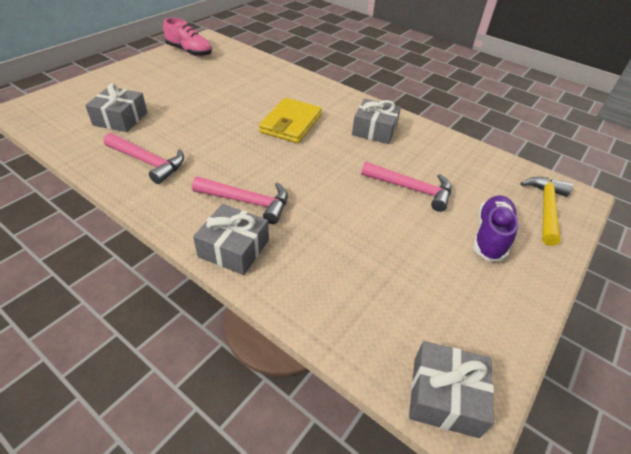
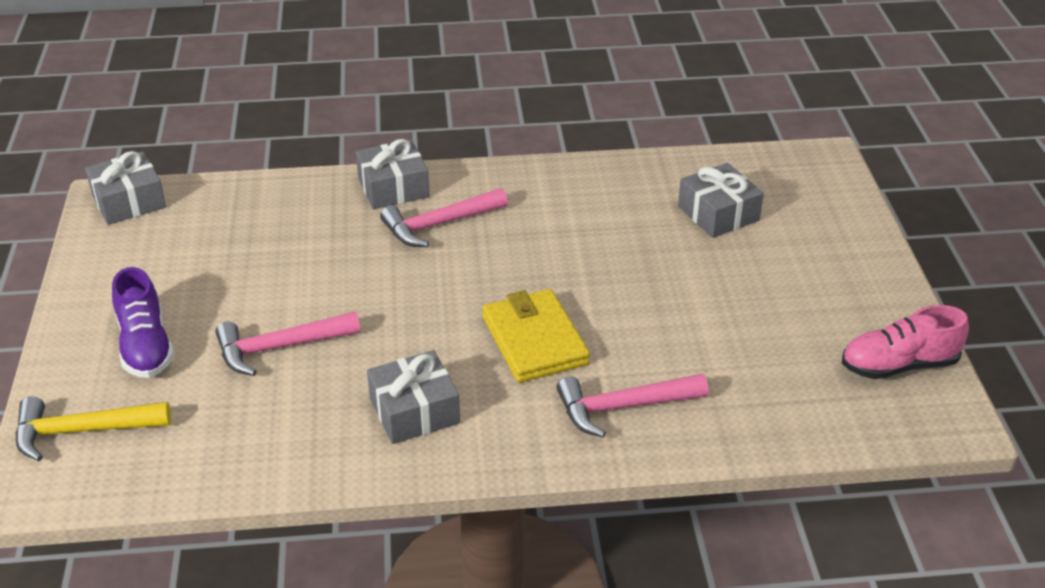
camera: 140 degrees right, 5 degrees down
(148, 162) = (594, 196): pink hammer -> pink hammer (623, 407)
(546, 208) = (83, 431): yellow hammer -> yellow hammer turned 105 degrees clockwise

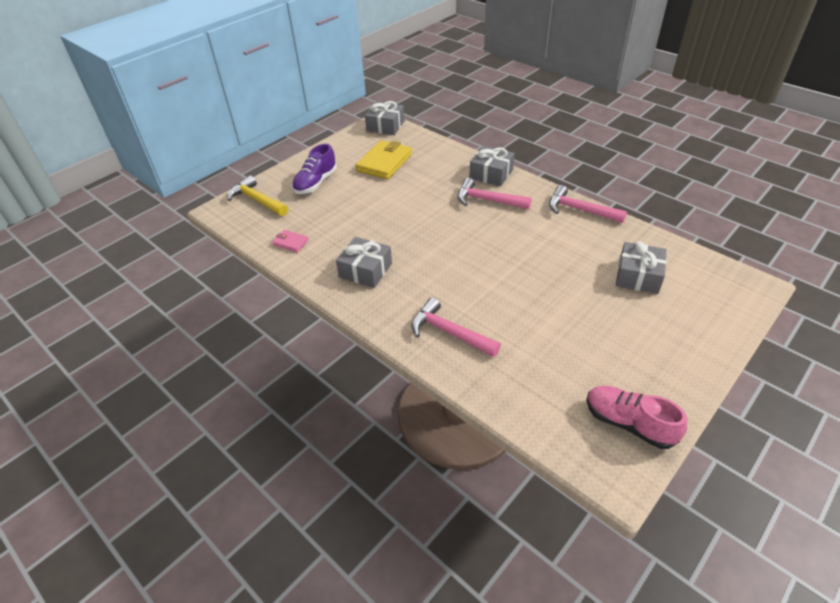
camera: 50 degrees right, 5 degrees up
(246, 450) = (291, 242): none -> pink wallet
(280, 347) = (356, 212): pink hammer -> pink hammer (580, 210)
(534, 340) = (455, 276): yellow wallet -> yellow wallet (384, 163)

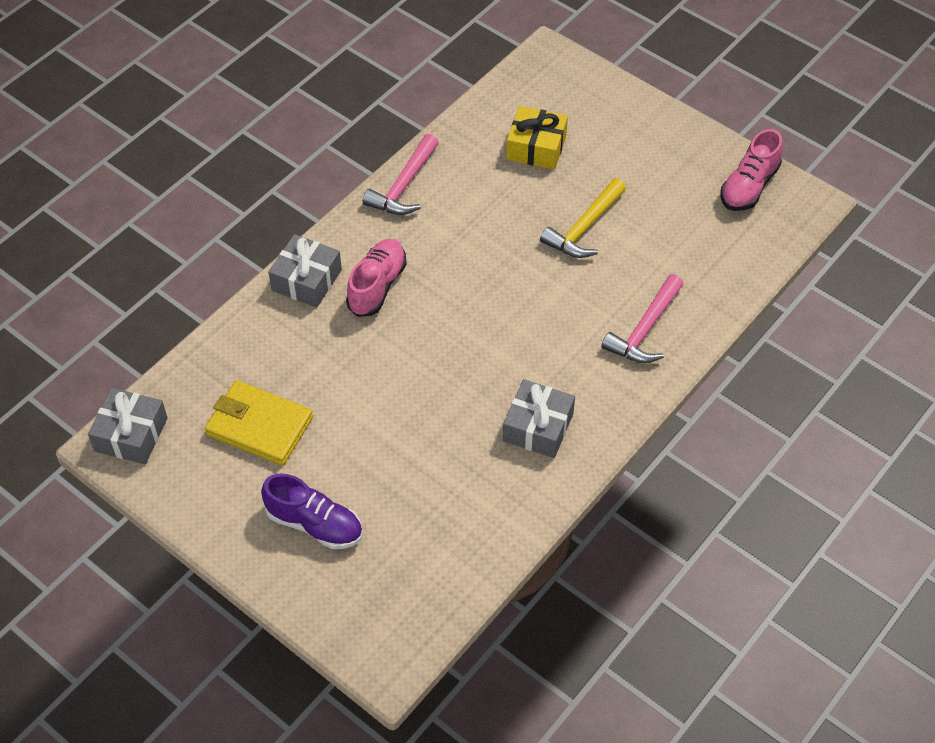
camera: 95 degrees left, 10 degrees up
(257, 200) = (363, 608): yellow hammer -> yellow hammer (584, 228)
(291, 242) = (478, 533): pink wallet -> none
(488, 200) = (377, 286): pink hammer -> pink shoe
(638, 276) = (536, 147): grey gift -> yellow gift

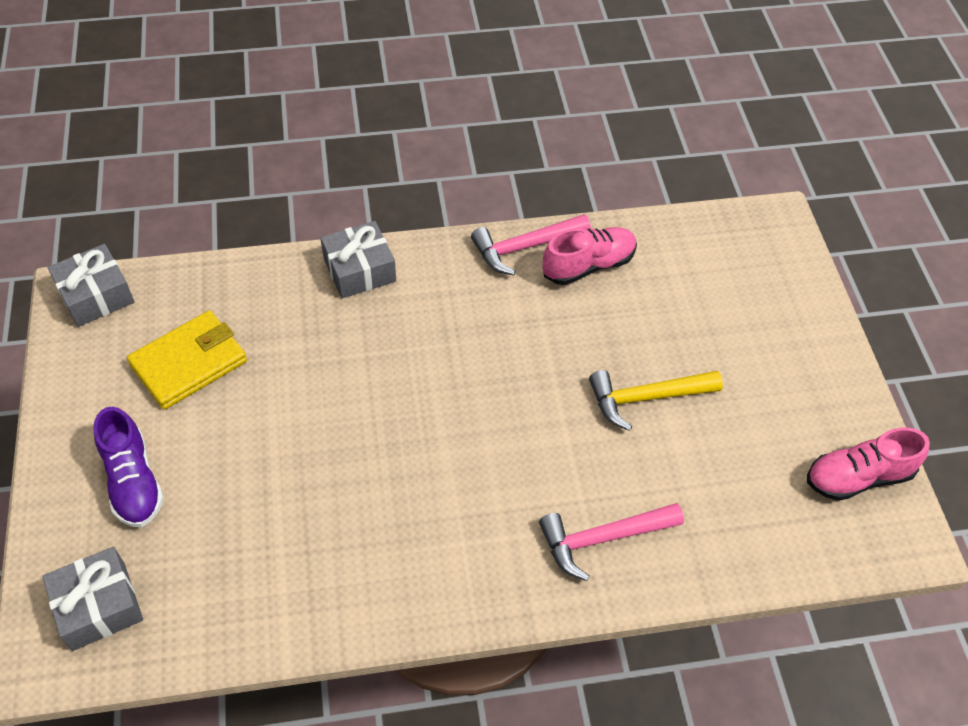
camera: 40 degrees right, 0 degrees up
(259, 426) = (189, 363): yellow wallet -> yellow wallet turned 75 degrees clockwise
(377, 286) = (409, 316): pink shoe -> pink shoe (588, 265)
(536, 147) = (679, 294): yellow gift -> none
(538, 427) = (404, 551): grey gift -> grey gift (99, 606)

